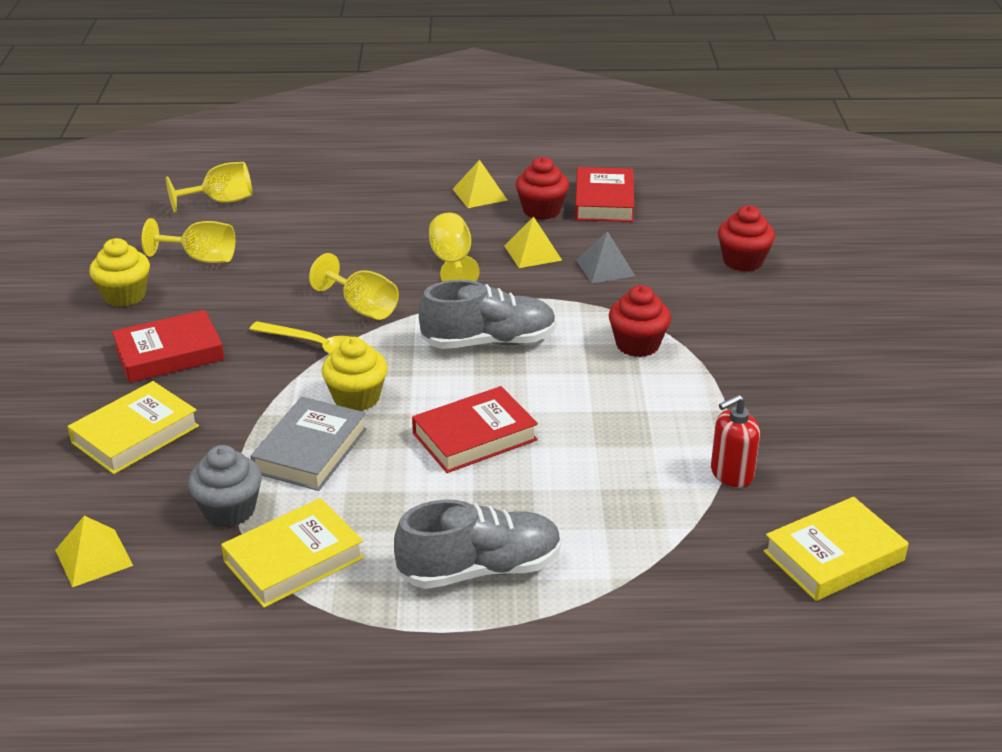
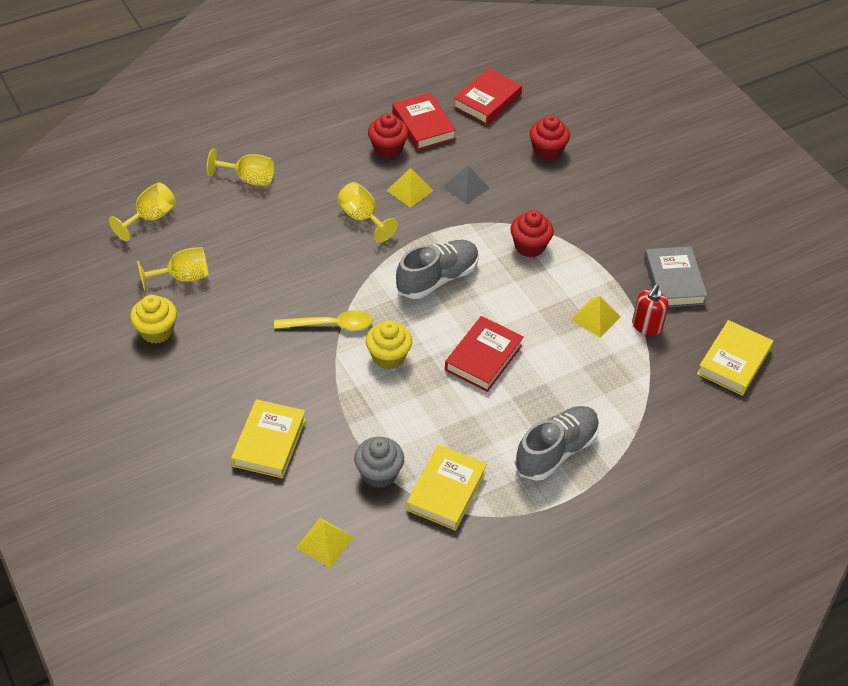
camera: 30 degrees left, 15 degrees up
(169, 353) = (234, 369): red book -> red book (487, 101)
(310, 451) = (392, 409): grey book -> grey book (673, 281)
(362, 307) = (333, 280): yellow goblet -> yellow goblet (249, 179)
(479, 194) = (334, 147): yellow pyramid -> yellow pyramid (595, 318)

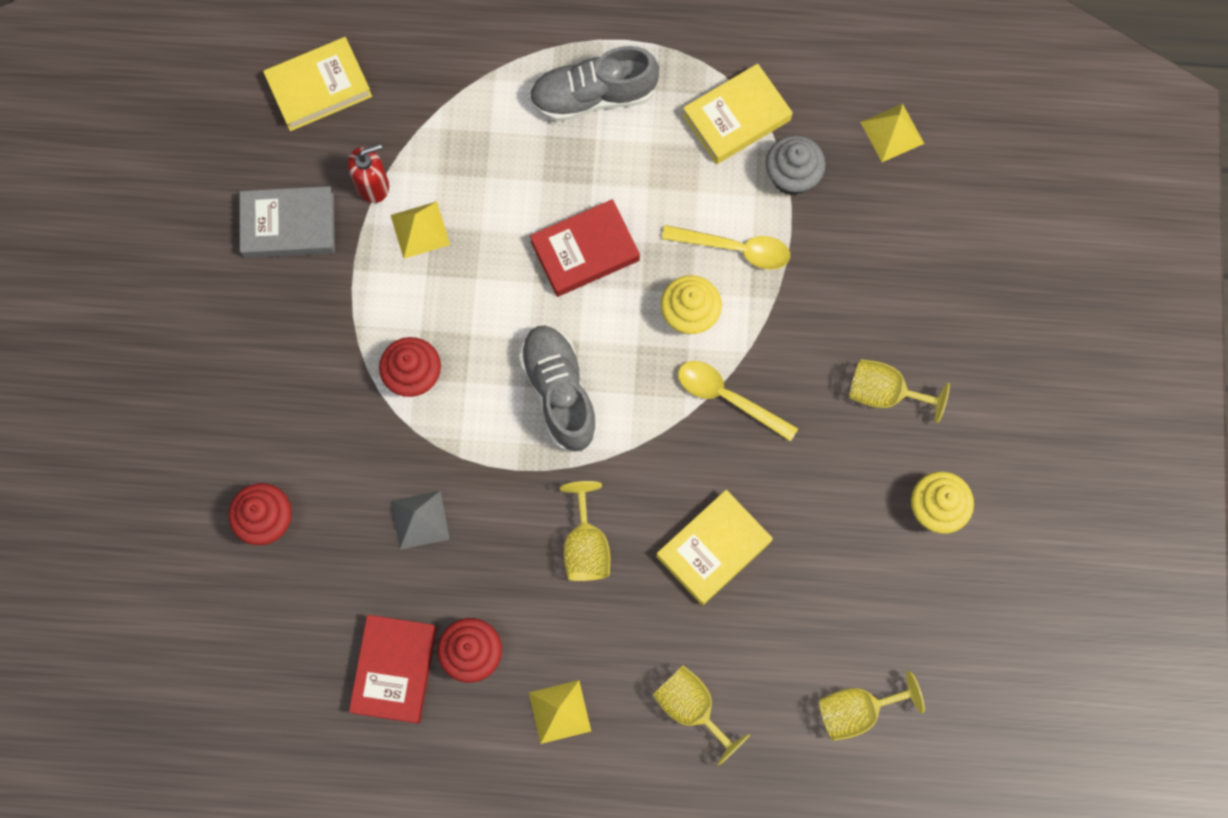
camera: 145 degrees left, 25 degrees up
(183, 277) = (864, 578): yellow goblet -> yellow goblet (884, 393)
(269, 442) = (885, 279): yellow book -> yellow book (713, 549)
(386, 408) = (735, 249): none -> yellow spoon
(409, 190) = (495, 558): yellow pyramid -> yellow pyramid (559, 711)
(437, 278) = (559, 392): grey shoe -> grey shoe turned 75 degrees clockwise
(487, 101) = (272, 666): red book -> none
(673, 281) = (289, 225): grey book -> grey book turned 60 degrees clockwise

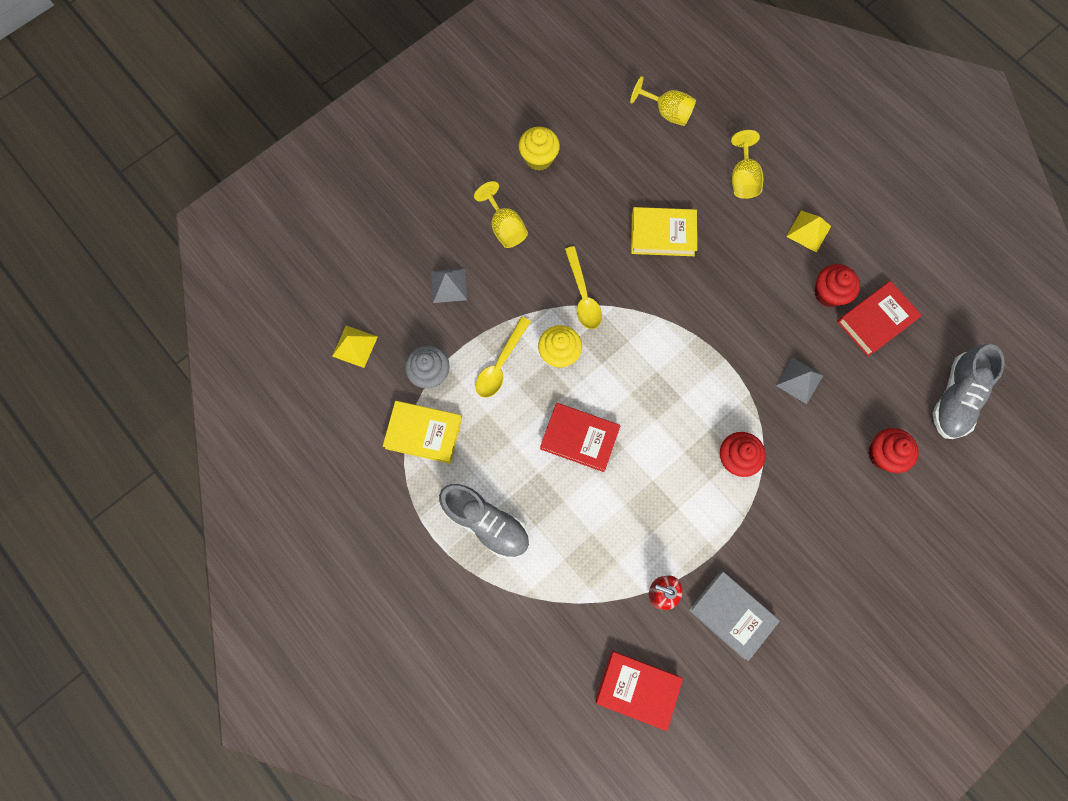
camera: 135 degrees left, 0 degrees up
(319, 88) = (637, 689): yellow book -> red book
(420, 229) = (658, 538): yellow pyramid -> none
(559, 392) = (666, 377): grey shoe -> grey shoe (955, 398)
(586, 546) = (724, 291): yellow goblet -> none
(735, 249) = (500, 364): yellow spoon -> yellow spoon turned 120 degrees counterclockwise
(871, 277) = (449, 285): none -> grey pyramid

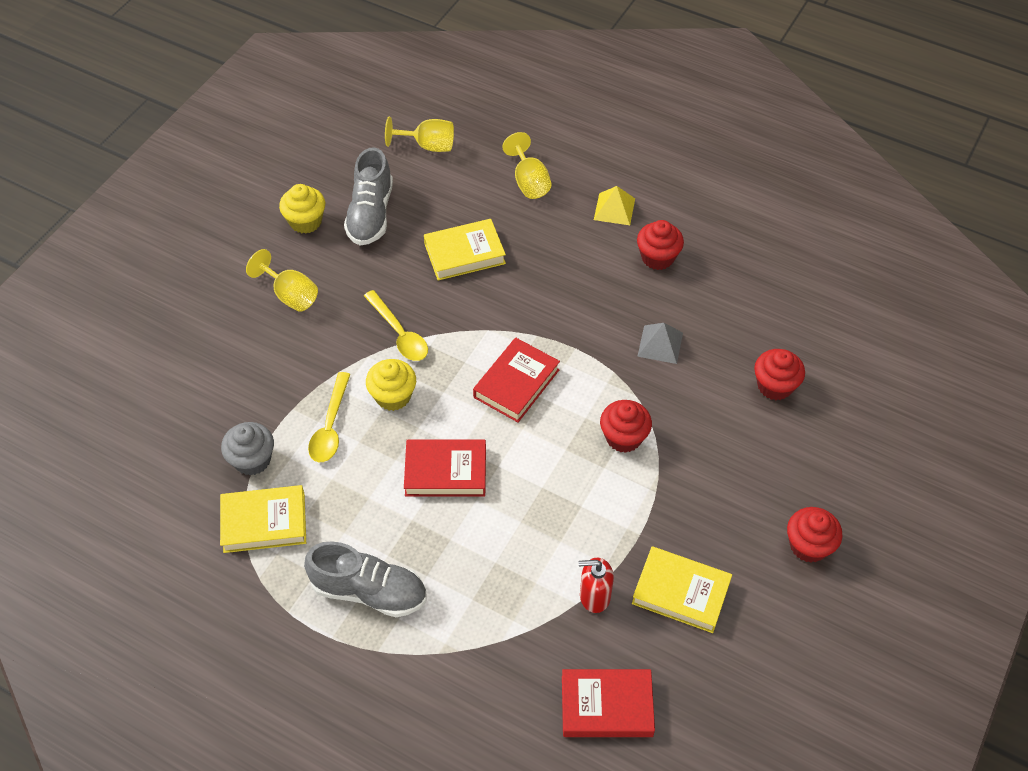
camera: 20 degrees left, 20 degrees down
(354, 346) = (154, 459): yellow pyramid -> none
(449, 285) = (245, 367): grey pyramid -> none
(731, 615) = (680, 592): grey book -> yellow book
(853, 612) = (808, 545): none -> red cupcake
(876, 320) = (715, 268): red book -> red book (516, 383)
(955, 398) = (823, 313): grey shoe -> grey shoe (371, 214)

